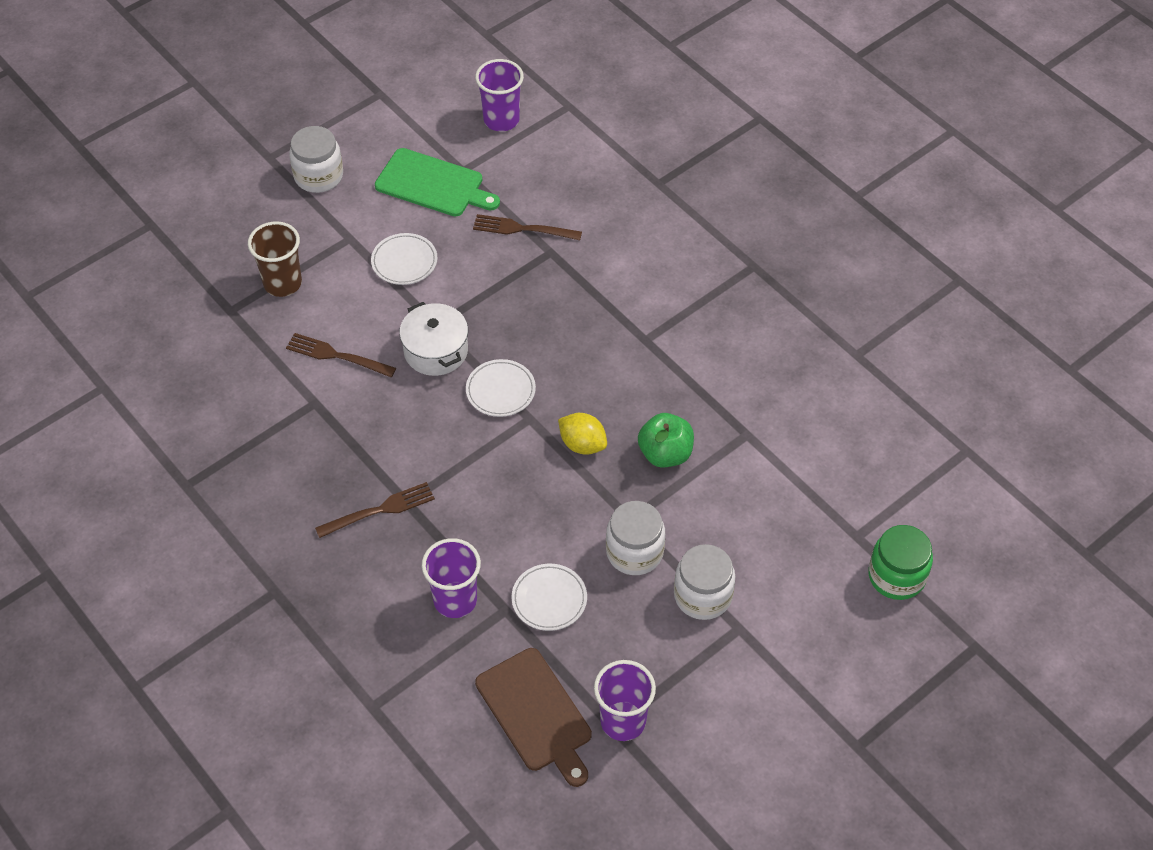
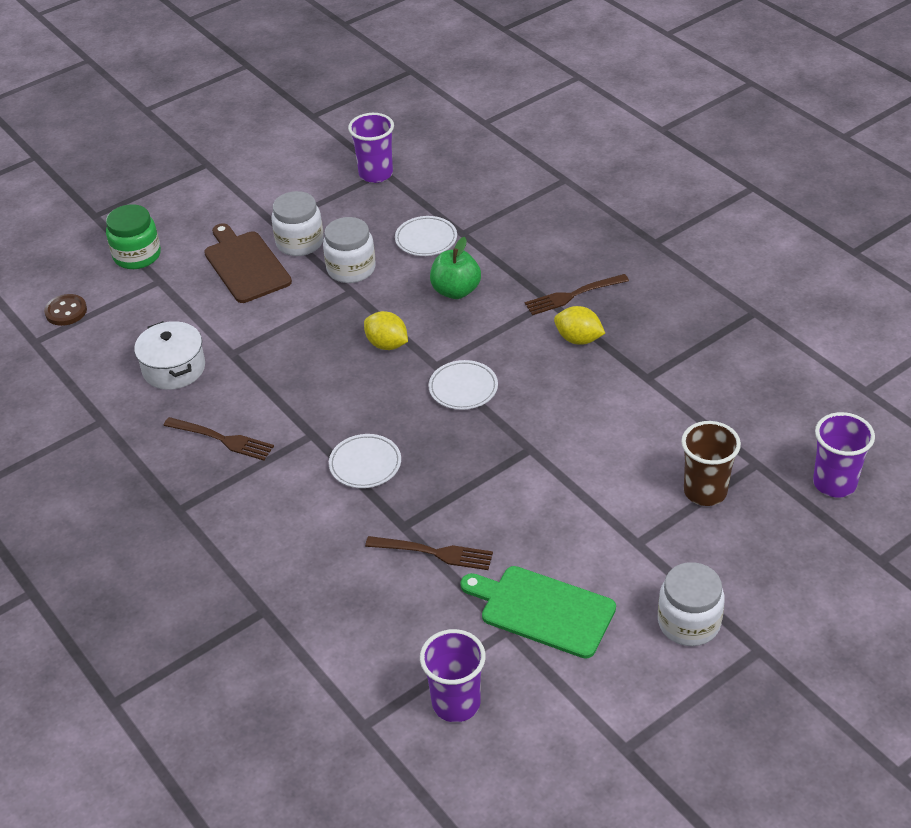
camera: 175 degrees left, 10 degrees down
(337, 356) = (632, 419): brown fork -> brown fork (222, 439)
(379, 450) = (578, 339): none -> yellow lemon
(404, 262) = (570, 515): white plate -> white plate (365, 464)
(436, 351) = (529, 423): white pot -> white pot (174, 368)
(455, 600) = (503, 238): purple cup -> purple cup (834, 483)
(536, 714) = (440, 177): brown cutting board -> brown cutting board (245, 265)
(665, 454) = (311, 337): green apple -> green apple (456, 291)
(949, 491) = (66, 311): none -> brown button

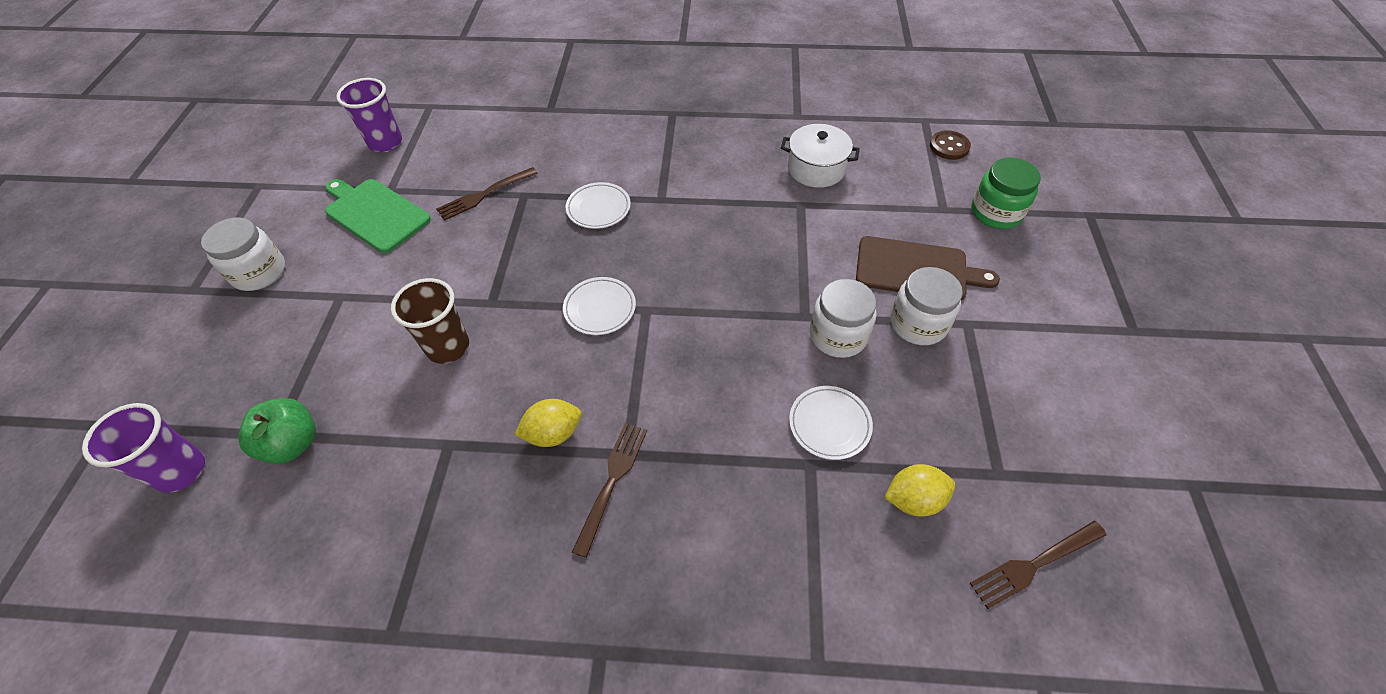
camera: 130 degrees right, 10 degrees up
(222, 439) = (711, 157): brown fork -> brown fork (1034, 564)
(376, 174) = (999, 463): purple cup -> none
(387, 344) = (707, 296): yellow lemon -> yellow lemon (913, 499)
(456, 291) = (723, 390): green apple -> green apple (293, 443)
(543, 610) = (375, 213): green cutting board -> green cutting board turned 120 degrees counterclockwise
(705, 491) = (309, 373): brown cup -> brown cup (448, 347)

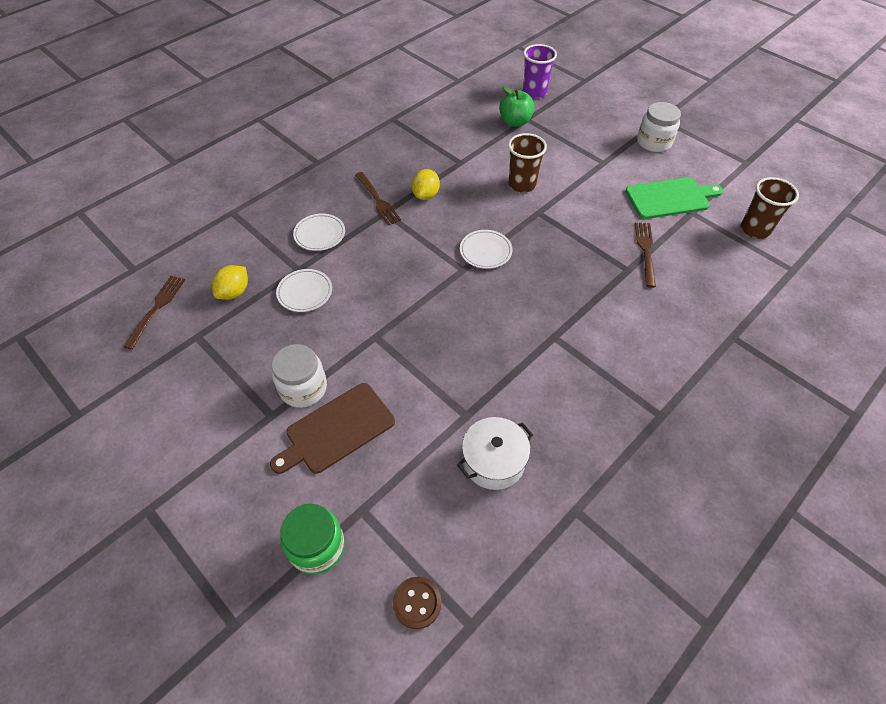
camera: 130 degrees right, 0 degrees up
(385, 142) = (754, 229): purple cup -> brown cup
(598, 208) = (576, 298): white plate -> white plate (319, 234)
(838, 335) = (344, 341): white jar -> none

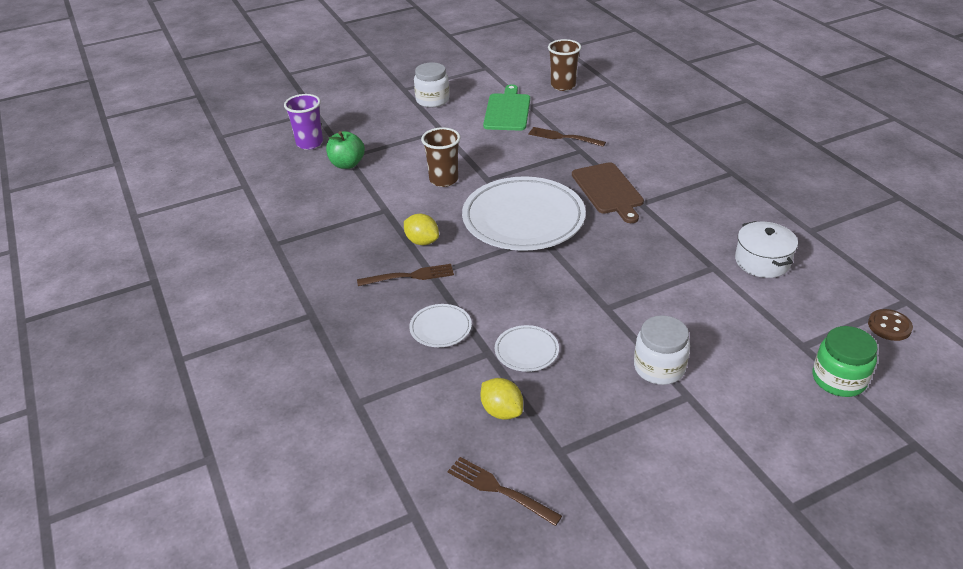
camera: 70 degrees left, 15 degrees down
(336, 429) = (714, 350): brown cutting board -> brown cutting board (608, 190)
(485, 251) = (523, 219): white plate -> white plate, size x2.29

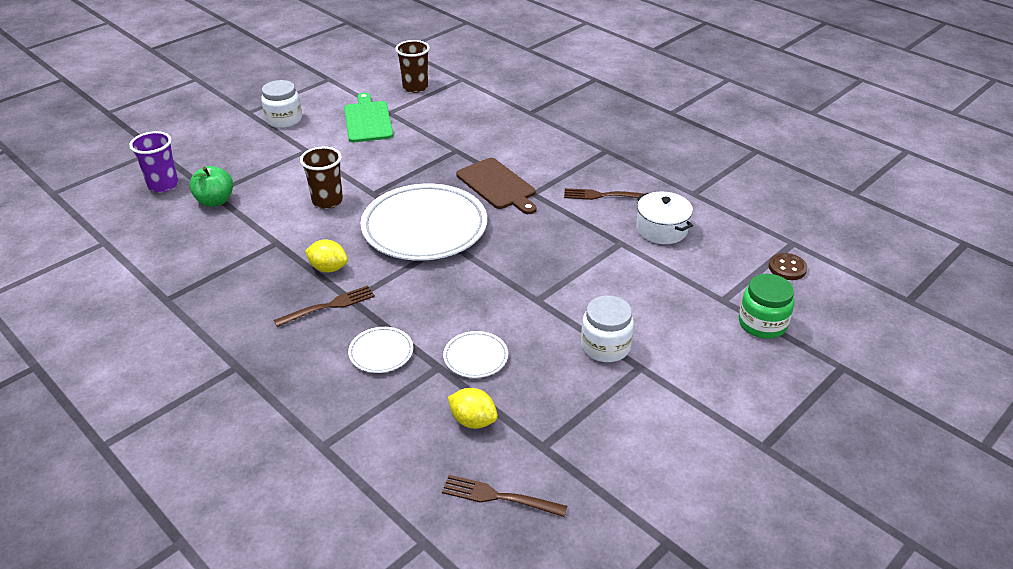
camera: 20 degrees left, 0 degrees up
(563, 137) = (435, 139): brown fork -> brown fork (603, 195)

